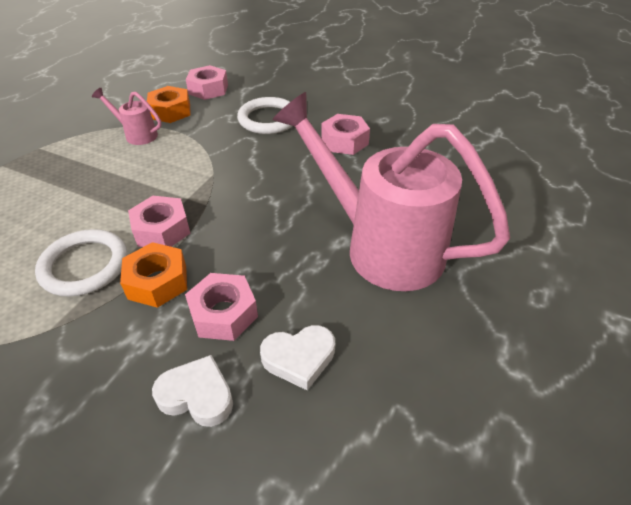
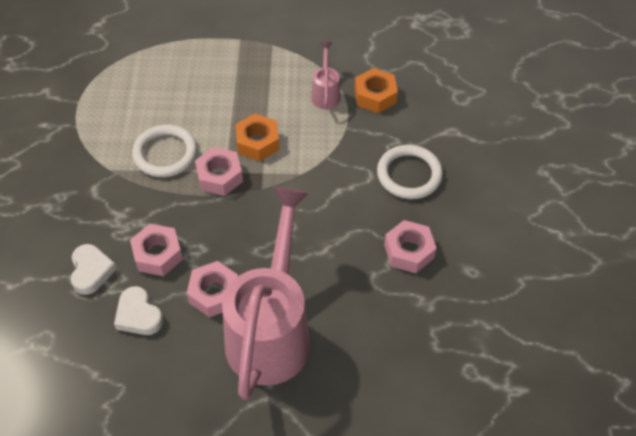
camera: 65 degrees right, 10 degrees up
(157, 282) = (169, 202): orange nut -> orange nut (257, 142)
(208, 89) = (431, 103): pink nut -> pink nut (214, 293)

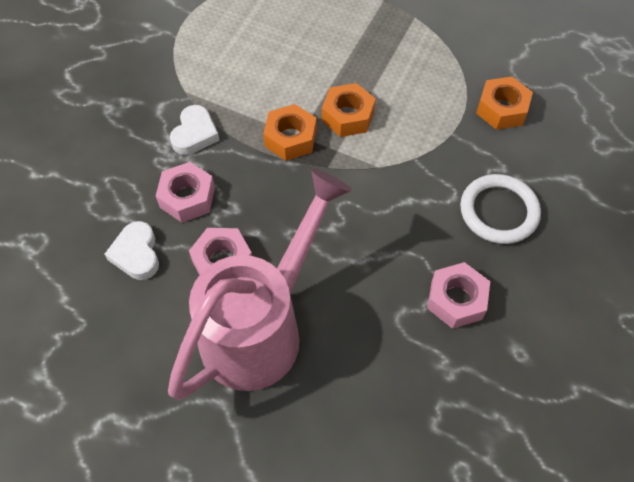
camera: 25 degrees right, 5 degrees up
(91, 271) = (115, 190): white heart -> white heart (195, 134)
(165, 153) = (248, 94): white ring -> none
(219, 176) = (290, 138): pink nut -> orange nut
(325, 93) = (447, 88): pink watering can -> none

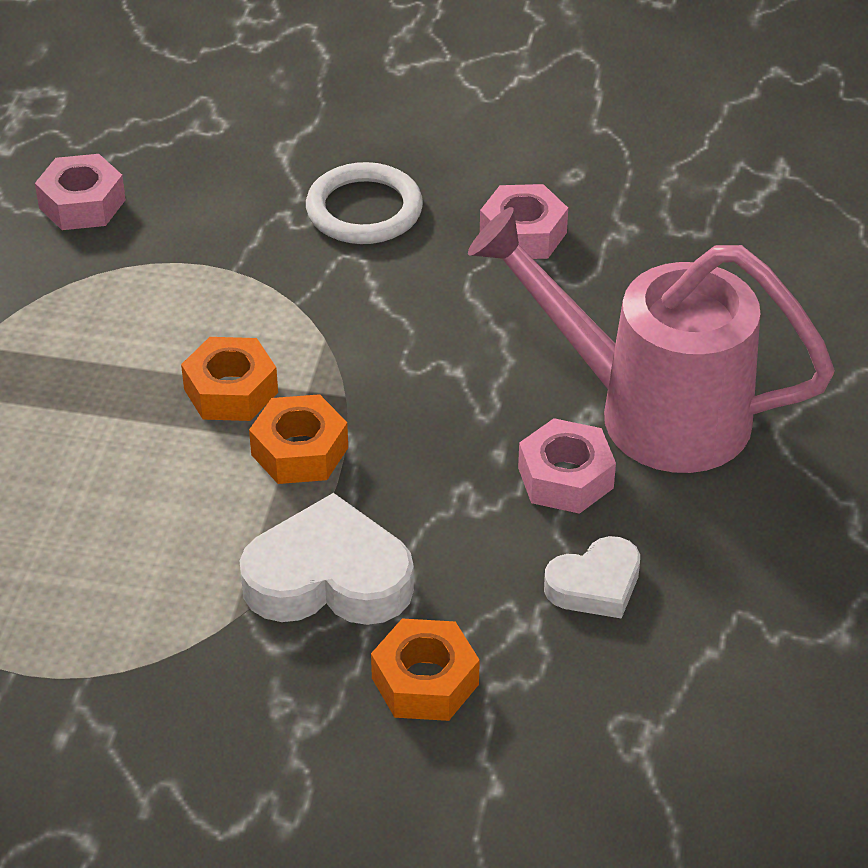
camera: 105 degrees left, 15 degrees down
(187, 197) = (465, 551): pink nut -> pink nut (82, 204)
(195, 134) = (328, 578): white heart -> white heart, size x1.67
(501, 109) = (168, 224): orange nut -> orange nut (425, 681)

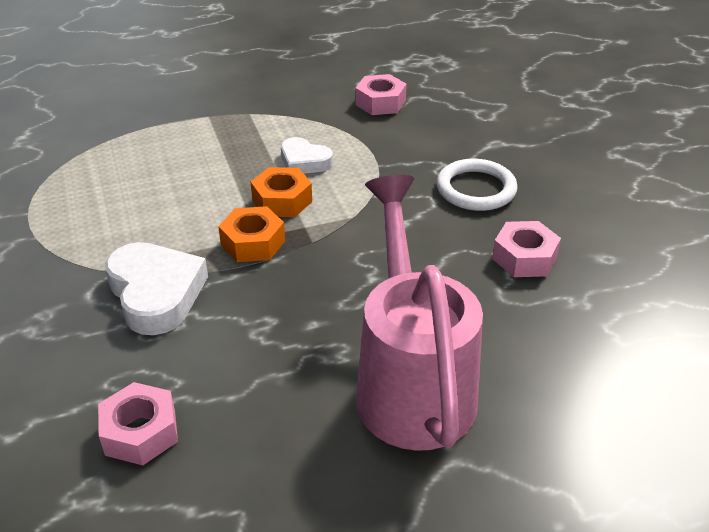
camera: 60 degrees right, 5 degrees down
(425, 681) = (90, 367): orange nut -> none
(565, 478) = (313, 364): pink nut -> pink nut (140, 432)
(595, 585) = (221, 418): white heart -> white heart (304, 161)

